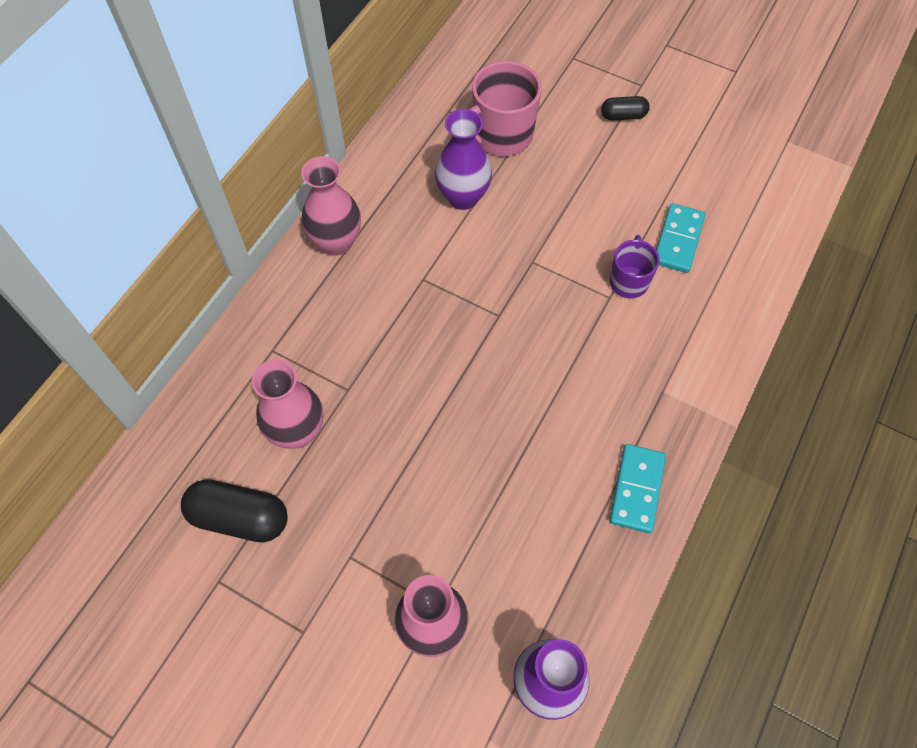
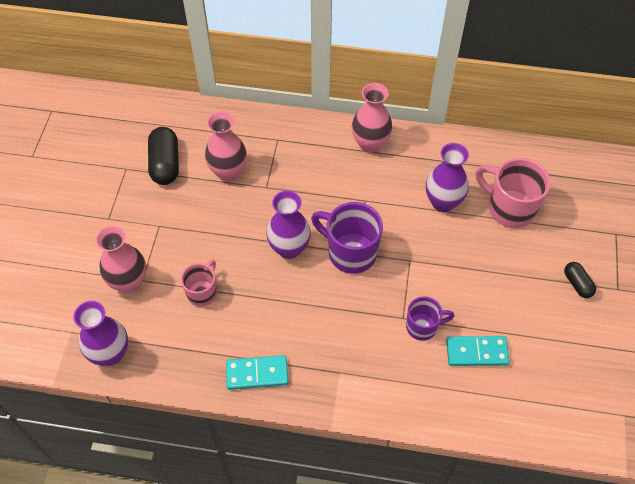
camera: 70 degrees right, 5 degrees down
(461, 391) = (289, 248): none -> purple vase
(489, 525) = (202, 292): none -> pink mug
(496, 322) = (350, 253): none -> purple mug

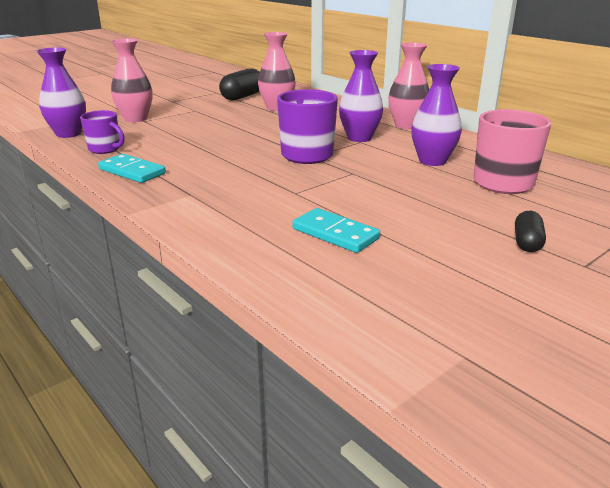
camera: 40 degrees right, 30 degrees down
(202, 292) = (169, 135): pink mug -> none
(289, 248) = (262, 139): purple vase -> purple vase (359, 138)
(423, 327) = (305, 202): purple mug -> purple mug (105, 149)

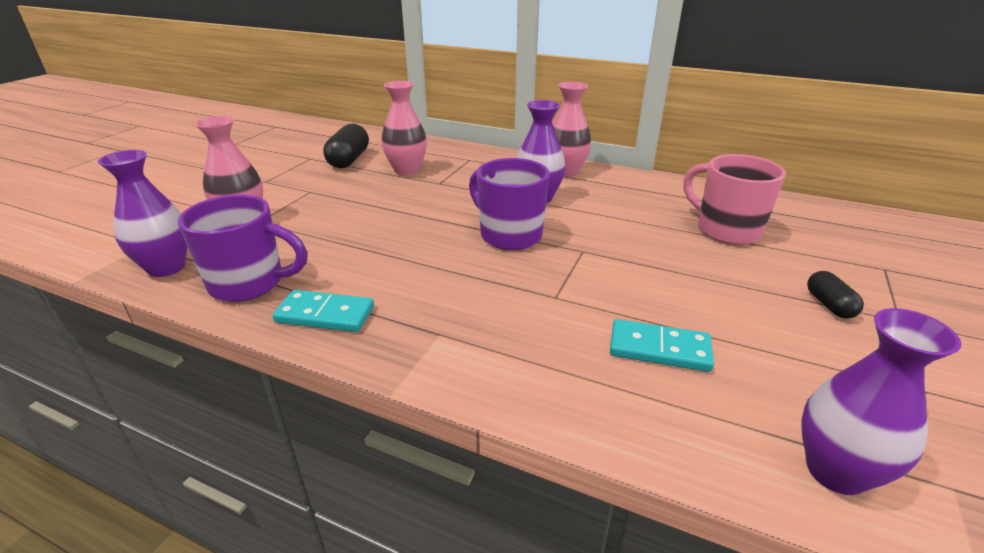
camera: 25 degrees left, 5 degrees up
(105, 149) = (249, 284): purple mug -> purple mug, size x1.65
(432, 161) = (639, 215): purple vase -> purple vase (835, 471)

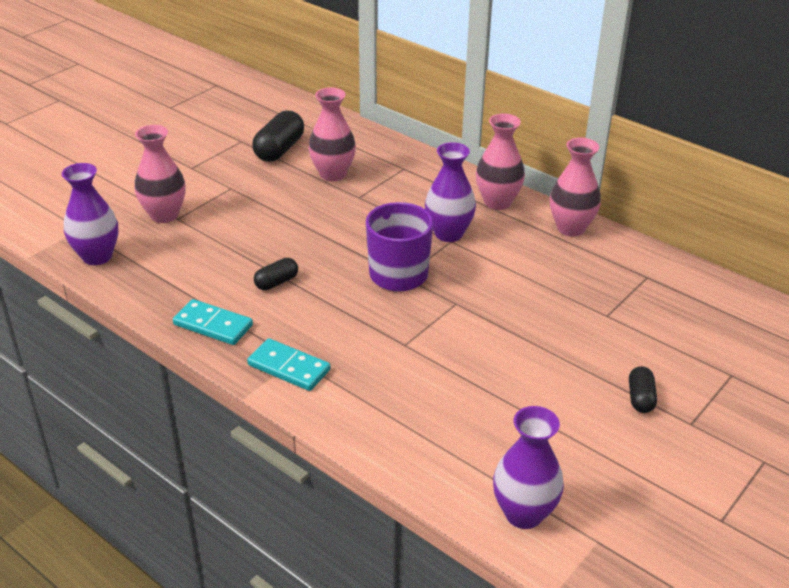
camera: 15 degrees right, 5 degrees up
(249, 284) = (160, 285): purple mug -> none
(386, 261) = (276, 282): none -> black capsule
(641, 181) = (571, 228): none -> pink vase
(659, 349) = (462, 405): turquoise domino -> turquoise domino (289, 367)
(726, 230) = (612, 305): pink mug -> none

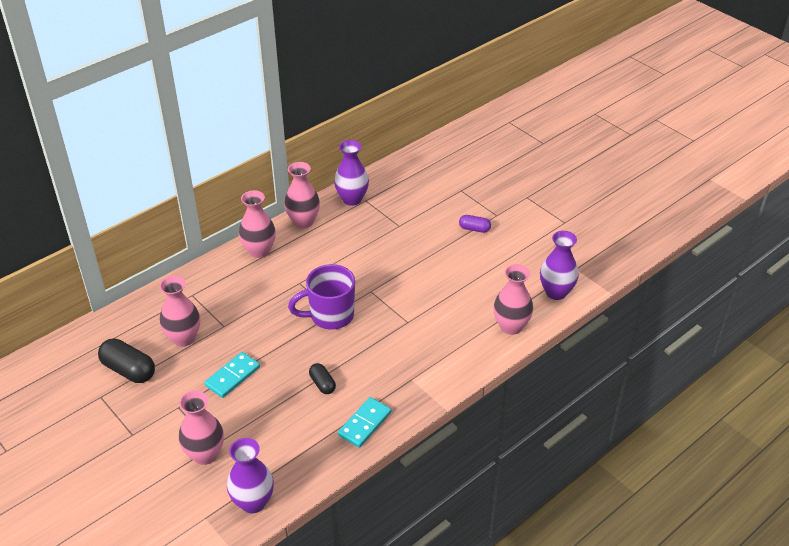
camera: 80 degrees left, 5 degrees up
(289, 367) = (420, 383): turquoise domino -> turquoise domino (232, 376)
(424, 458) = (511, 326): none -> pink vase
(448, 233) = (290, 282): purple vase -> purple vase (352, 199)
(640, 398) = (474, 229): black capsule -> purple capsule

